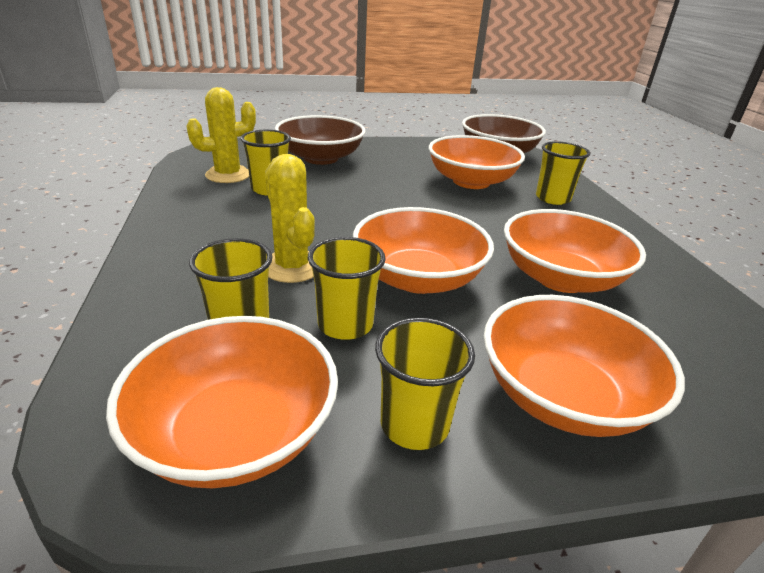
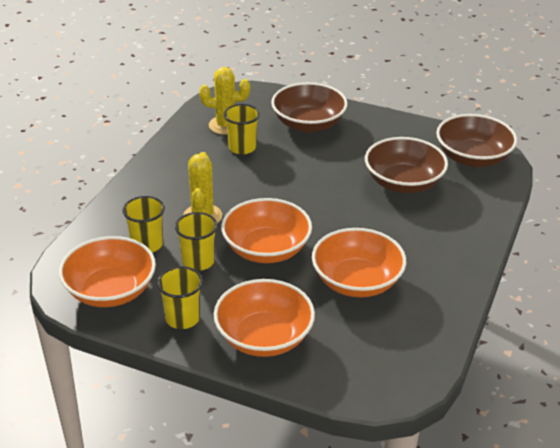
camera: 35 degrees right, 5 degrees up
(471, 181) = (403, 183): orange bowl -> brown bowl
(552, 198) = (450, 220): yellow cup -> none

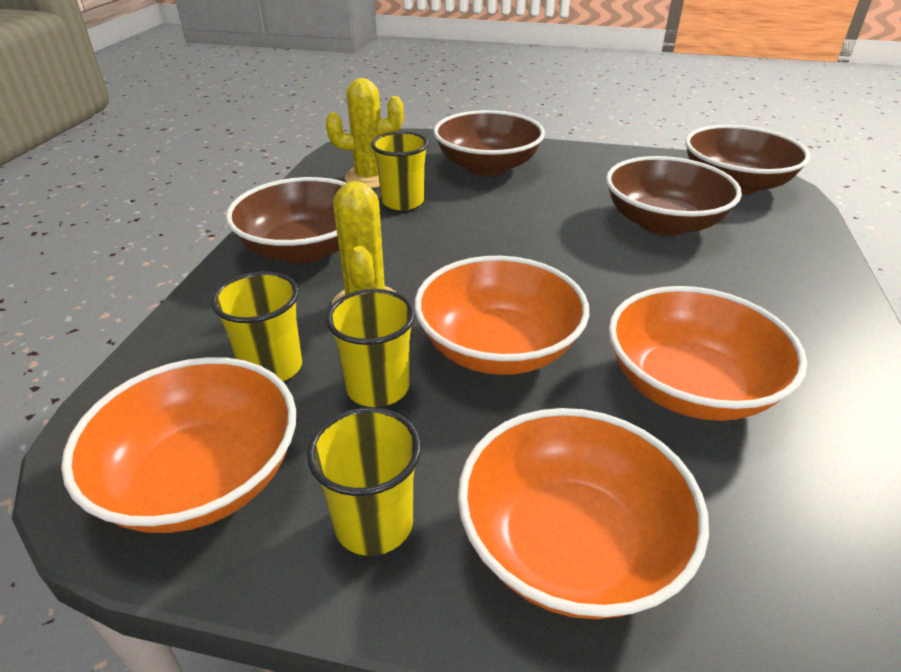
camera: 10 degrees left, 0 degrees up
(174, 176) = (305, 249): none -> brown bowl

